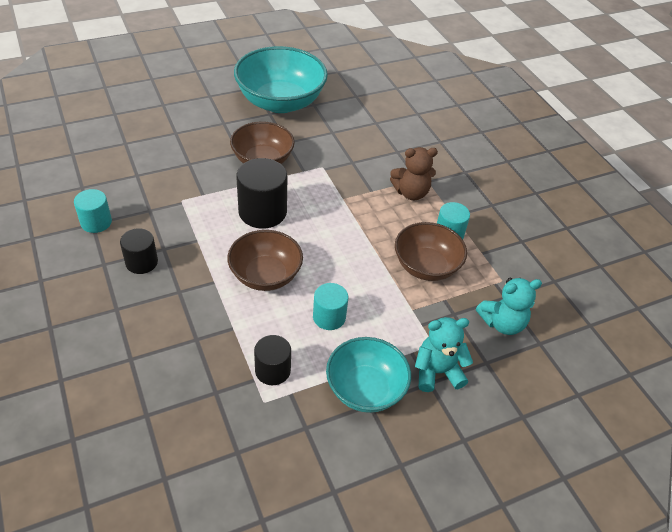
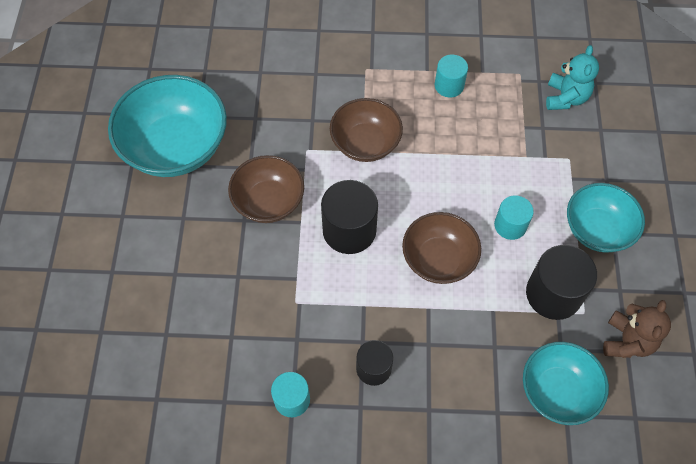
camera: 60 degrees left, 15 degrees up
(169, 401) = (557, 391): none -> turquoise bowl
(272, 370) = (553, 294): black cylinder -> black cylinder, size x1.65
(411, 193) = (381, 90): brown teddy bear -> brown teddy bear (627, 341)
(426, 266) = (481, 122): brown bowl -> brown bowl (365, 143)
(437, 372) = (598, 169): turquoise teddy bear -> none

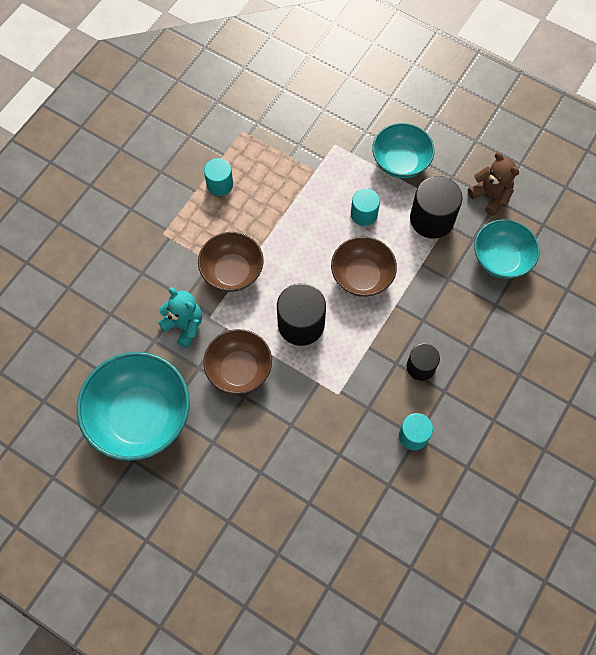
camera: 60 degrees left, 5 degrees up
(565, 98) = (283, 114): turquoise teddy bear -> turquoise teddy bear (184, 325)

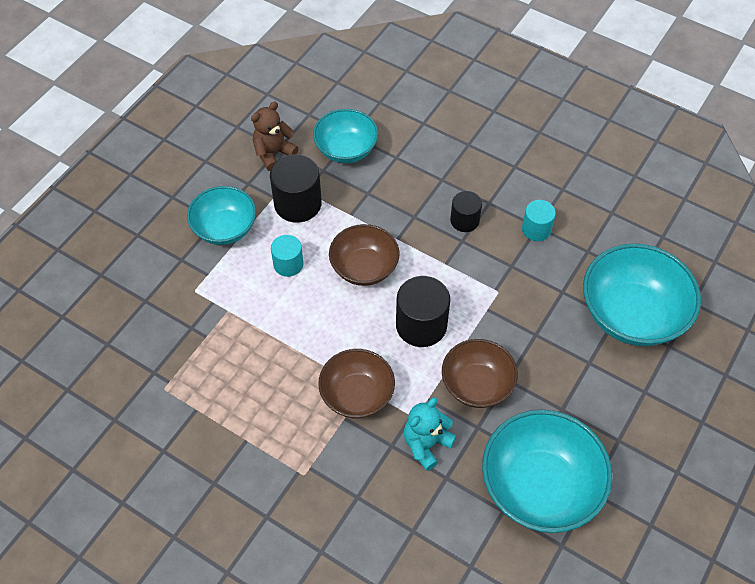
camera: 90 degrees left, 10 degrees down
(220, 184) = (238, 412): turquoise cylinder -> none
(313, 520) = (631, 314): none -> turquoise bowl

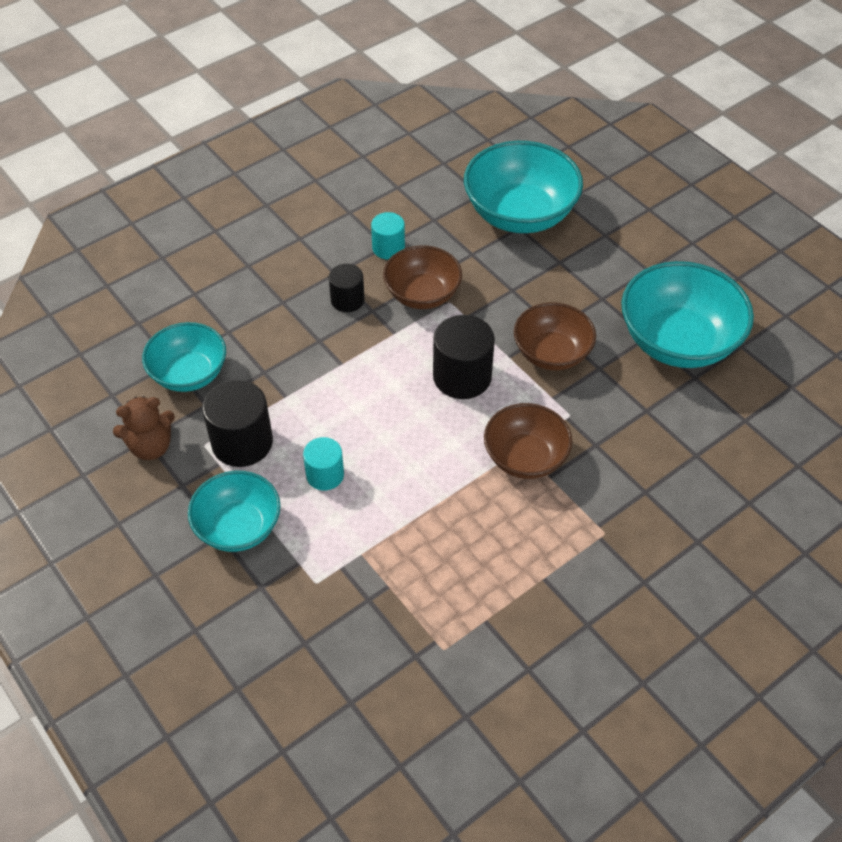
camera: 70 degrees left, 5 degrees down
(273, 153) = (151, 446): brown teddy bear -> brown teddy bear turned 90 degrees counterclockwise
(364, 268) = (365, 404): brown bowl -> brown bowl (422, 294)
(426, 444) = (604, 415): turquoise teddy bear -> none

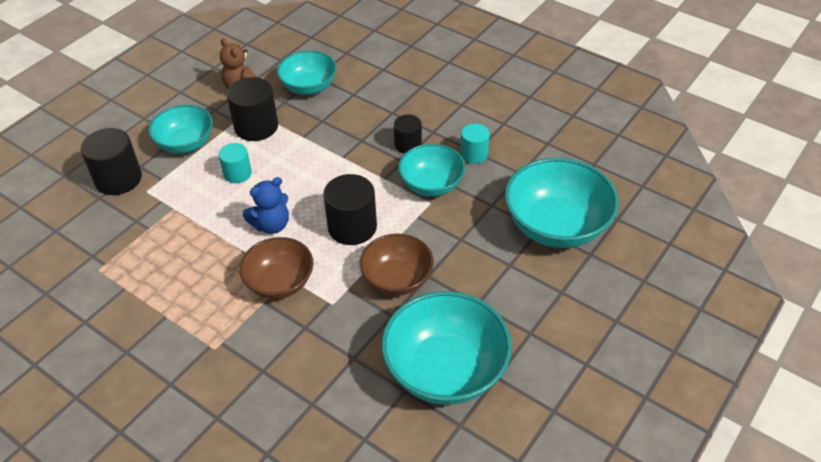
camera: 75 degrees right, 5 degrees down
(276, 616) = (118, 179): none -> black cylinder
(422, 294) = (431, 185): brown bowl -> turquoise bowl
(431, 452) = (271, 225): none -> blue teddy bear

